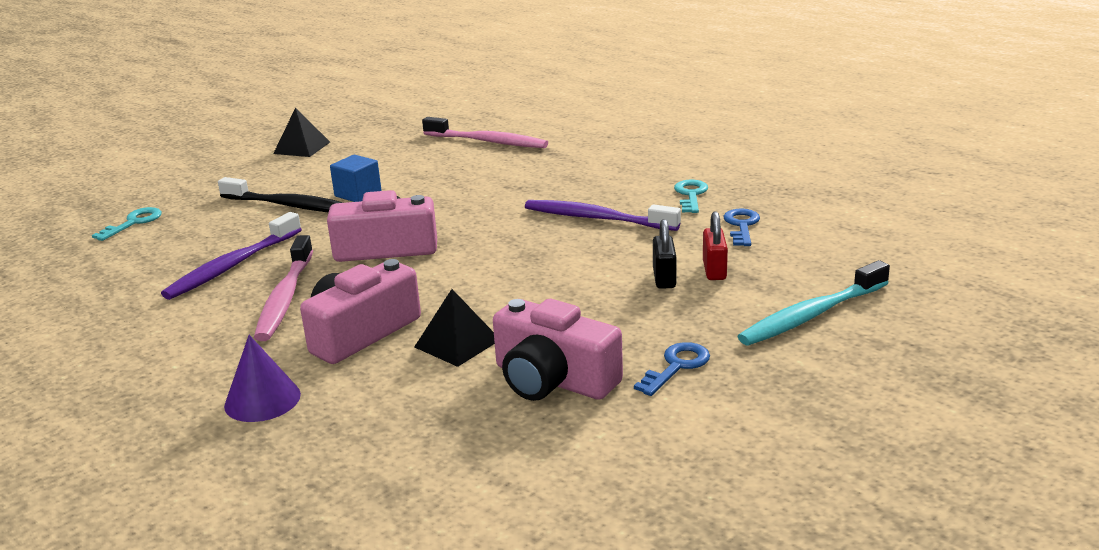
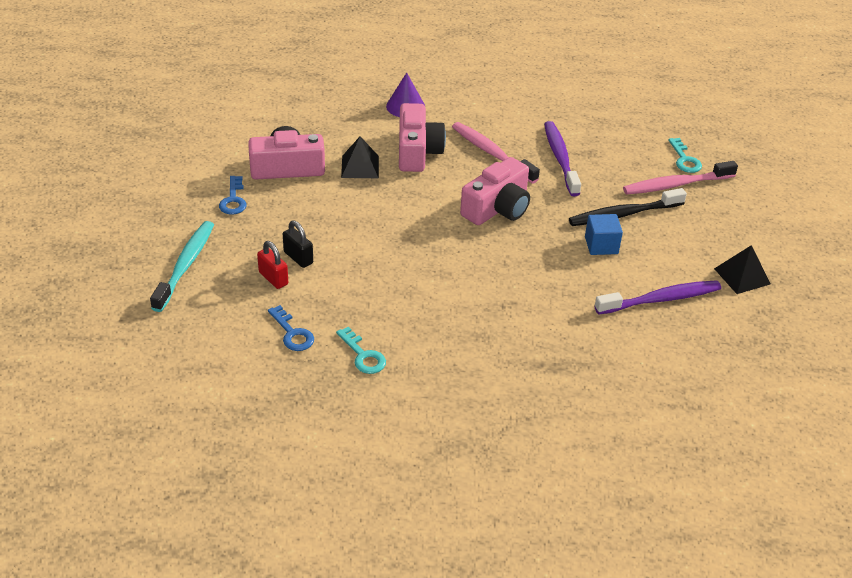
camera: 135 degrees right, 15 degrees up
(488, 141) = (615, 356): pink toothbrush -> pink toothbrush (676, 185)
(596, 218) = (402, 295): purple toothbrush -> purple toothbrush (660, 299)

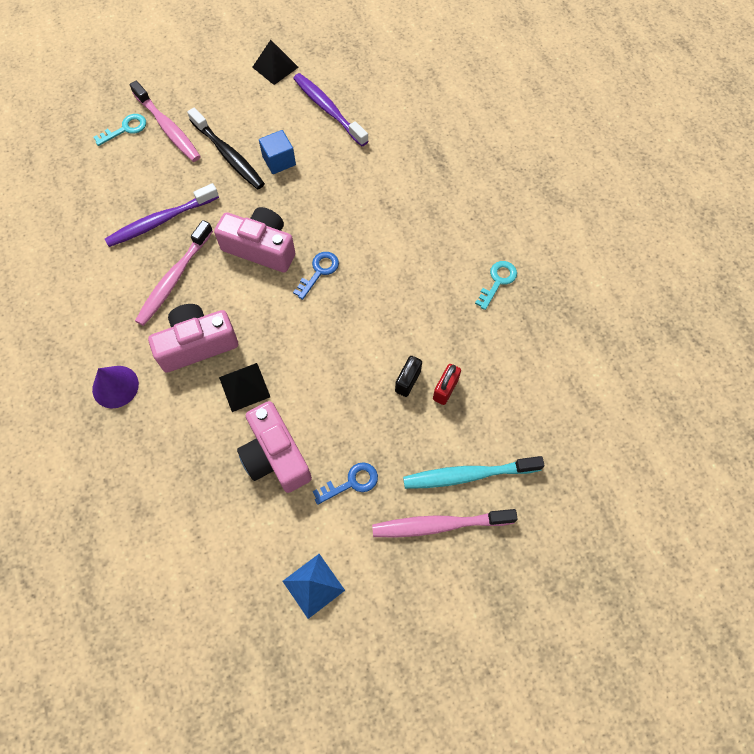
camera: 110 degrees left, 25 degrees up
(159, 235) = (439, 525): none -> pink toothbrush
(172, 161) = (313, 585): none -> blue pyramid
(292, 333) = (502, 343): blue key -> blue key (319, 272)

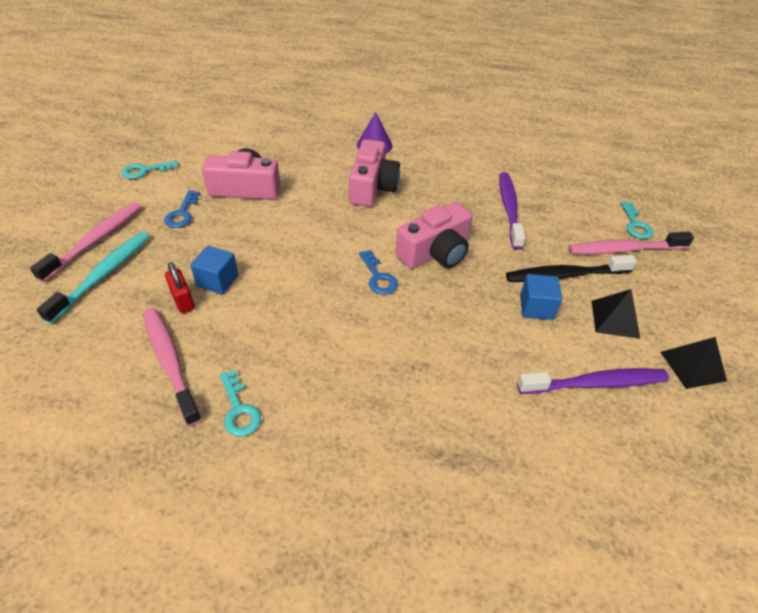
camera: 120 degrees right, 20 degrees down
(174, 279) = (443, 197): pink toothbrush -> pink toothbrush (170, 362)
(244, 387) = (313, 195): black pyramid -> black pyramid (615, 319)
(313, 585) = (145, 170): blue pyramid -> turquoise key
(407, 381) = (217, 281): black padlock -> blue cube

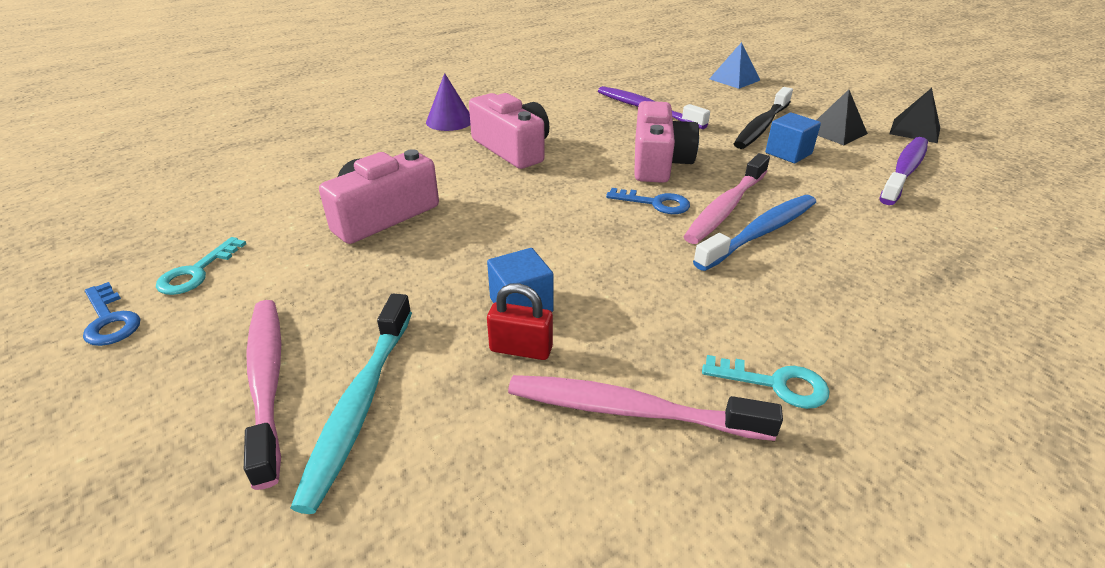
camera: 45 degrees left, 10 degrees down
(103, 275) = (360, 404): turquoise toothbrush -> turquoise toothbrush turned 150 degrees counterclockwise
(182, 213) = (345, 279): blue key -> blue key (109, 320)
(397, 339) = (760, 233): none -> blue toothbrush
(624, 249) = (758, 95): pink toothbrush -> pink toothbrush (726, 207)
(635, 224) = (734, 79): turquoise key -> blue pyramid

